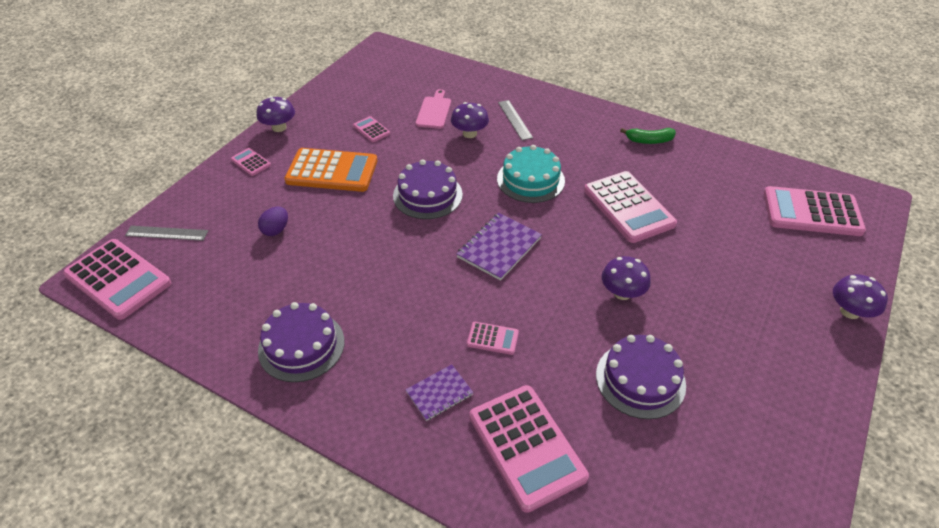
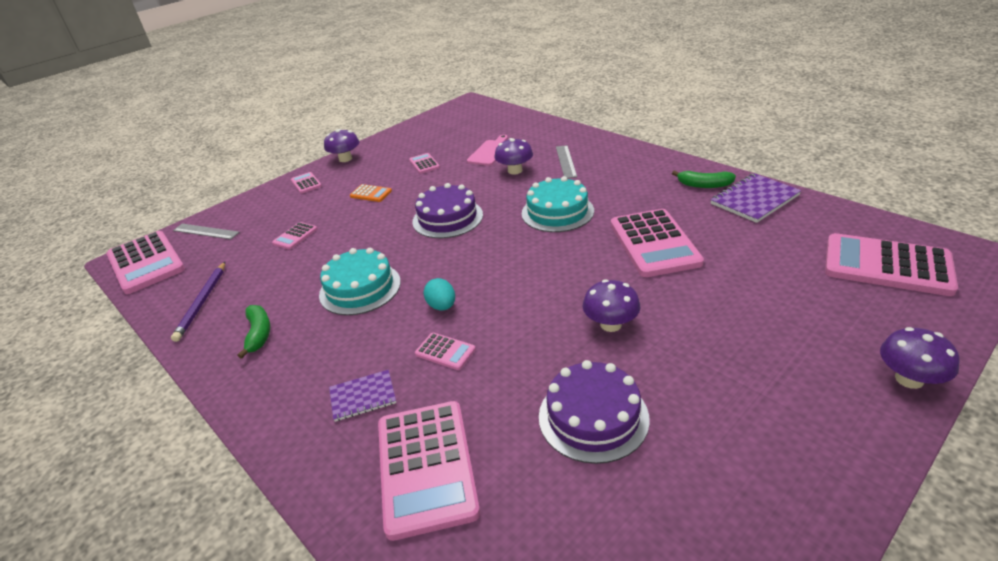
camera: 20 degrees right, 10 degrees down
(217, 318) = (202, 302): none -> purple pencil
(276, 230) = (295, 236): purple egg -> pink calculator
(301, 346) = (259, 334): purple cake -> green banana
(332, 171) = (371, 194): orange calculator -> orange calculator, size x0.46
(378, 283) = (360, 288): none -> turquoise cake
(468, 293) = (442, 306): none -> turquoise egg
(499, 247) = (495, 268): purple notebook -> purple notebook (754, 199)

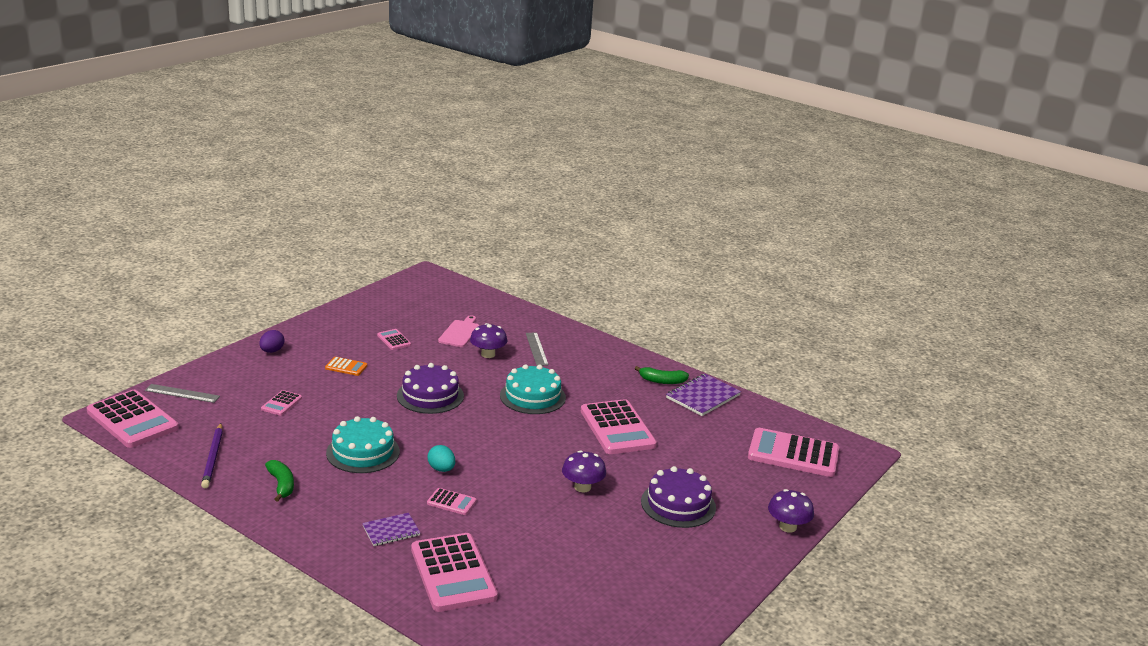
camera: 15 degrees left, 10 degrees down
(306, 183) = (272, 351): pink calculator -> purple egg
(345, 159) = (306, 327): purple mushroom -> none
(593, 417) = (571, 545): purple cake -> purple cake (678, 504)

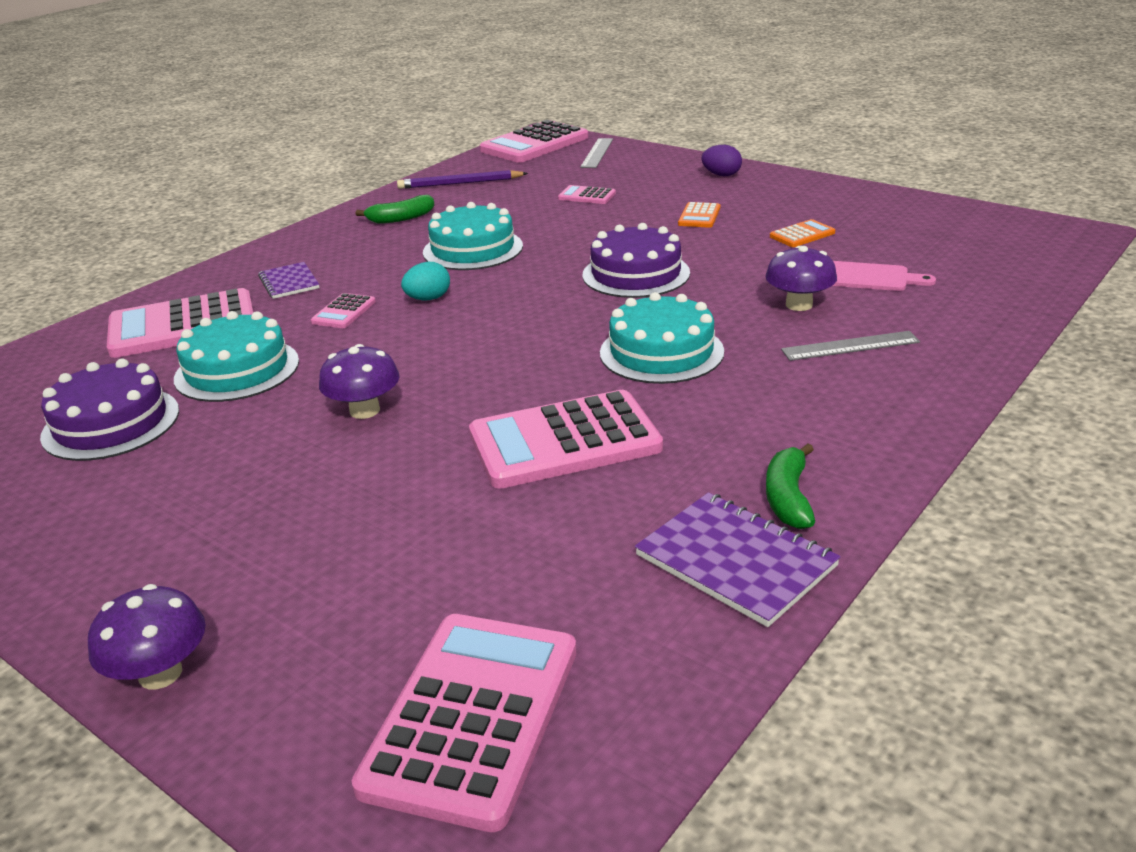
camera: 95 degrees right, 5 degrees up
(394, 340) = (802, 235): pink calculator -> orange calculator
(526, 539) = (237, 370): none -> turquoise cake
(678, 504) = (288, 514): purple cake -> purple cake (111, 423)

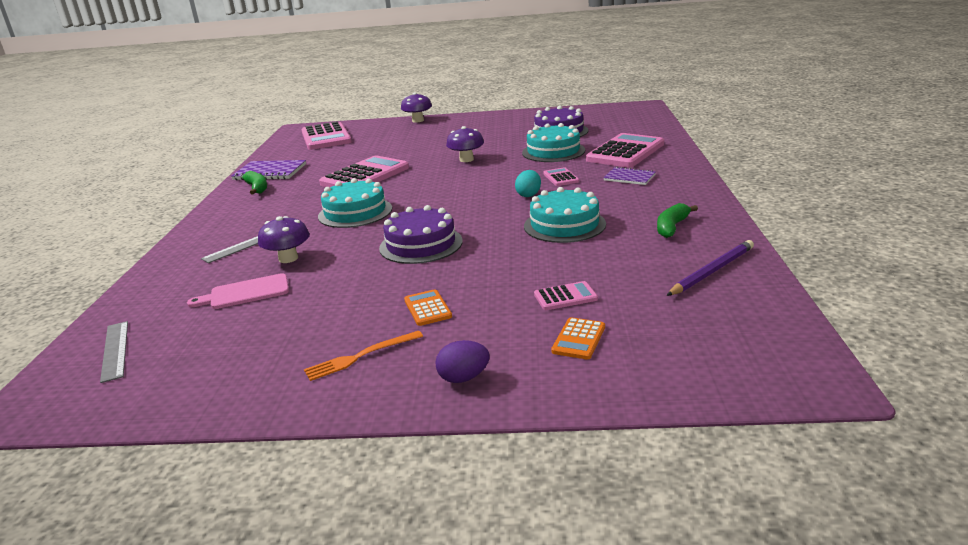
camera: 145 degrees right, 5 degrees down
(534, 144) = (777, 356): pink calculator -> none
(597, 153) = (669, 367): grey ruler -> grey ruler (115, 350)
(781, 201) = (361, 356): none -> orange fork
(802, 235) = (315, 317): orange calculator -> orange calculator (578, 339)

